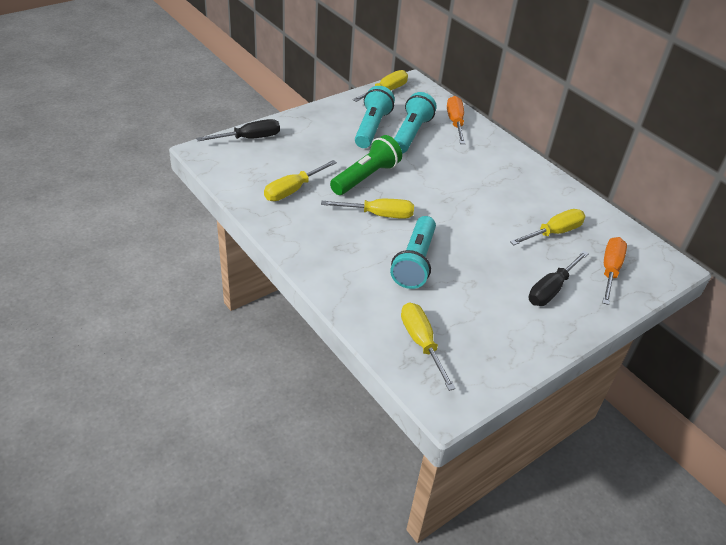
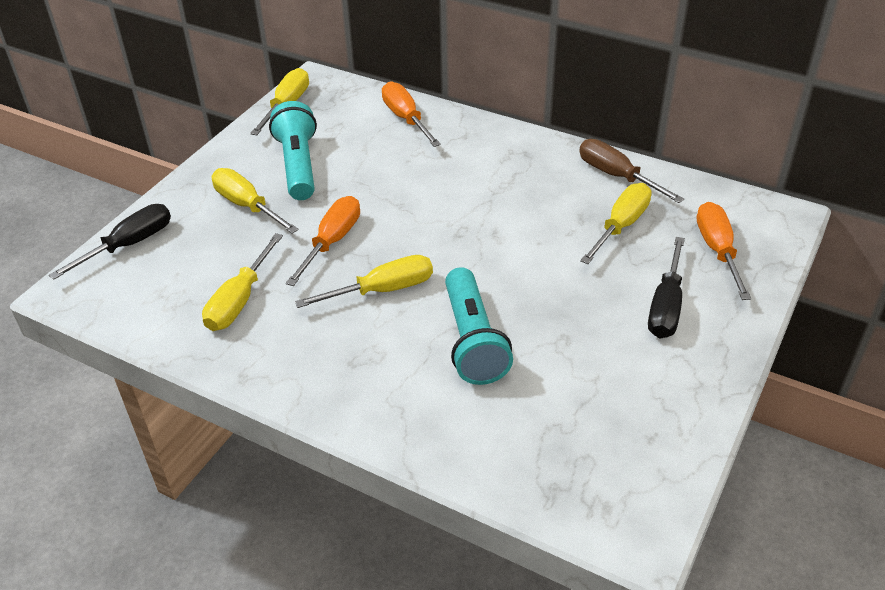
camera: 20 degrees left, 0 degrees up
(366, 177) = (332, 241): green flashlight -> orange screwdriver
(411, 134) = (356, 155): turquoise flashlight -> none
(421, 342) = (551, 456): yellow screwdriver -> yellow screwdriver (246, 205)
(571, 202) = (616, 176): none -> brown screwdriver

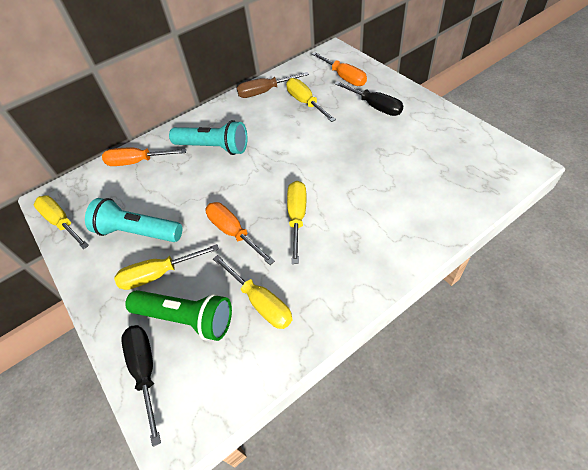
camera: 60 degrees left, 10 degrees up
(198, 249) = (186, 318): none -> green flashlight
(473, 341) = (363, 187): turquoise flashlight -> turquoise flashlight (214, 147)
(717, 250) = (344, 77): orange screwdriver -> orange screwdriver turned 150 degrees counterclockwise

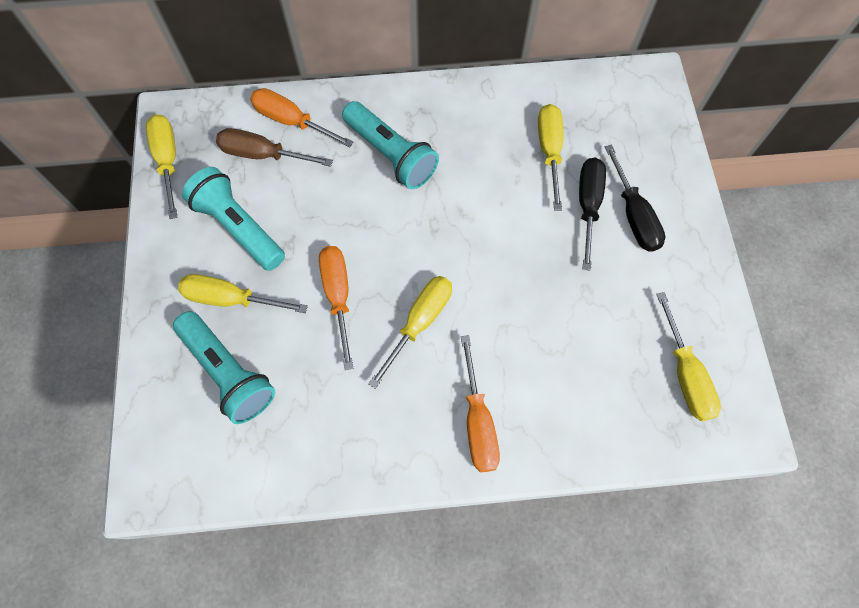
camera: 25 degrees right, 15 degrees up
(145, 370) = (159, 404): black screwdriver -> black screwdriver (588, 205)
(186, 318) = (228, 372): green flashlight -> turquoise flashlight
(261, 302) = (312, 405): yellow screwdriver -> yellow screwdriver (685, 375)
(264, 92) = (510, 99): brown screwdriver -> brown screwdriver (262, 154)
(344, 77) = (632, 138): orange screwdriver -> orange screwdriver (478, 422)

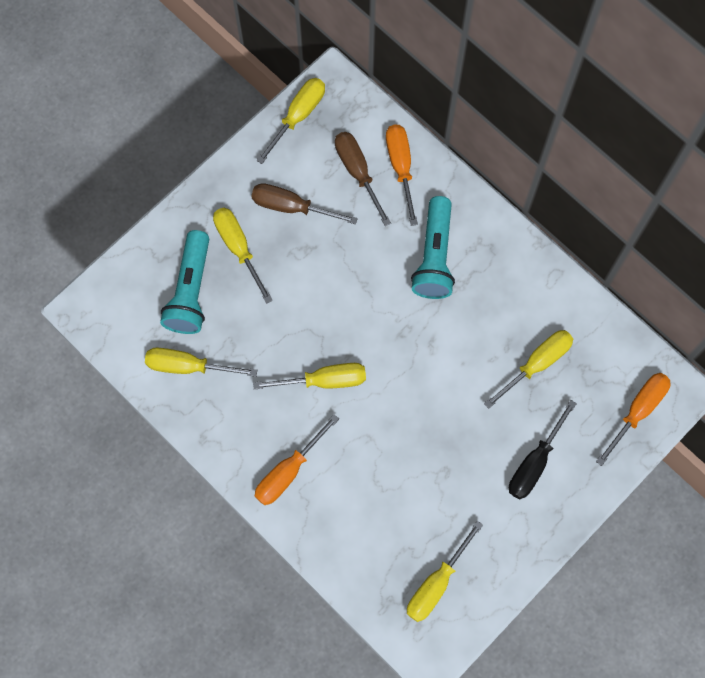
camera: 50 degrees right, 5 degrees up
(238, 228) = (291, 207): turquoise flashlight -> brown screwdriver
(296, 434) = (187, 366): none -> yellow screwdriver
(338, 295) = (298, 312): orange screwdriver -> orange screwdriver (638, 410)
(588, 205) = (514, 425): black screwdriver -> none

